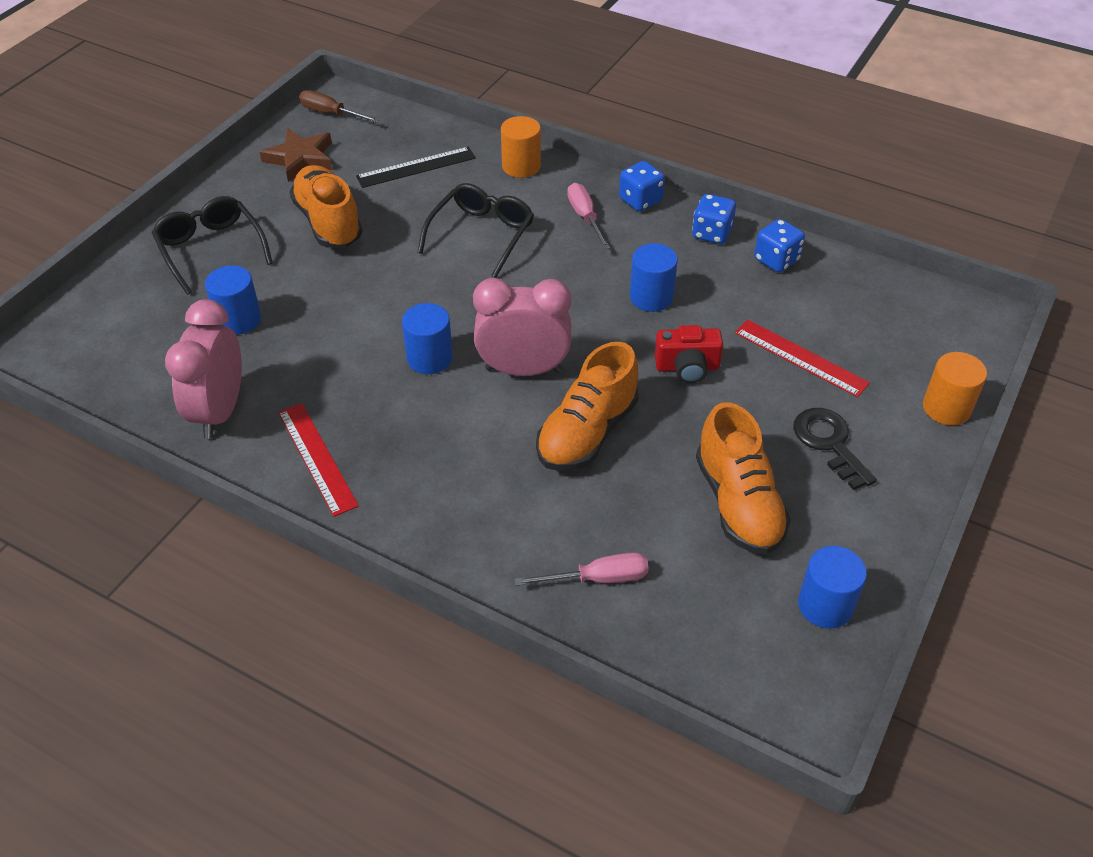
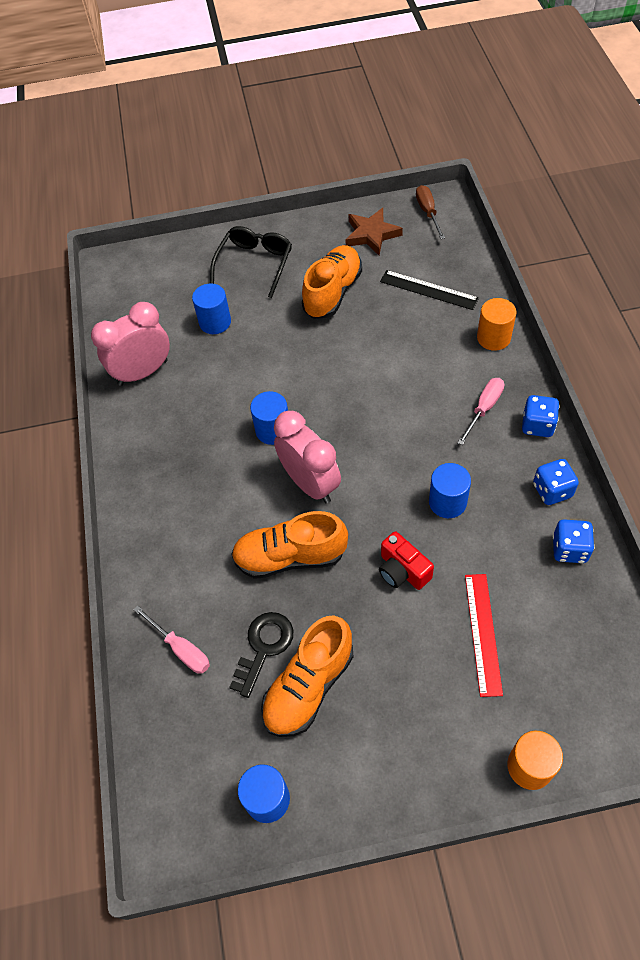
camera: 55 degrees right, 10 degrees up
(317, 458) = (150, 442): red ruler -> none
(482, 234) = (406, 370): black glasses -> none
(829, 443) = (416, 707): black key -> black key (264, 647)

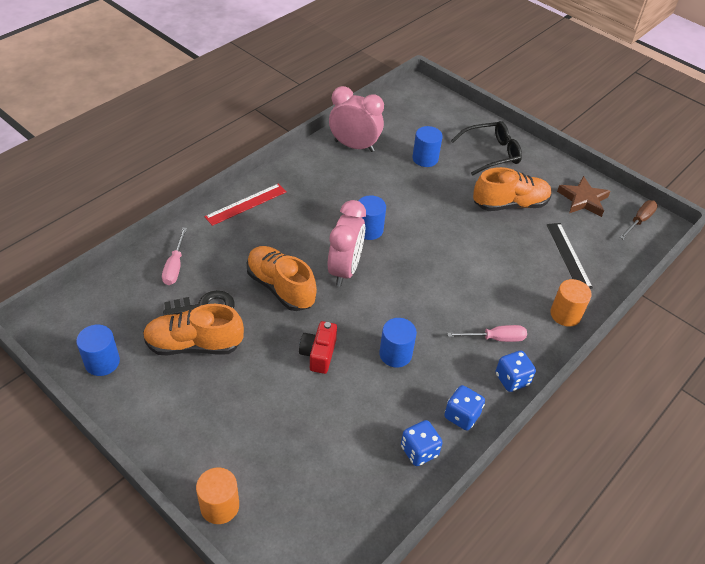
camera: 45 degrees right, 10 degrees down
(483, 633) = (305, 427): red ruler -> red ruler (246, 204)

